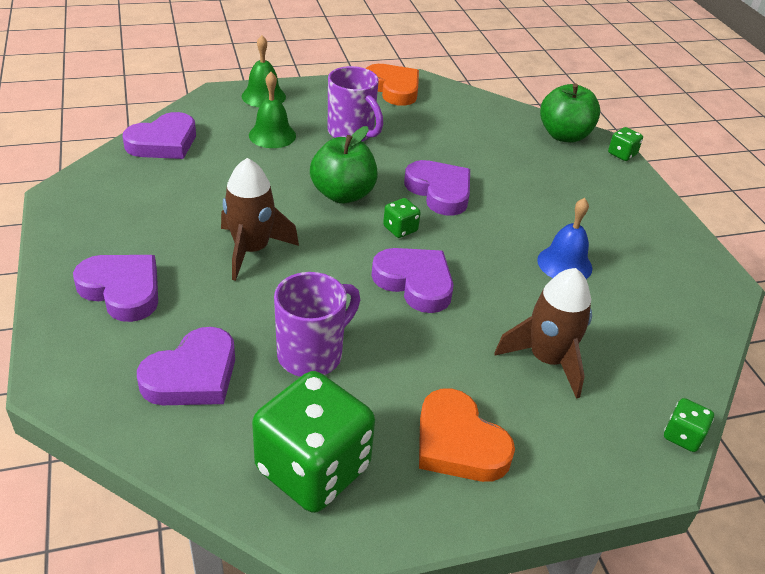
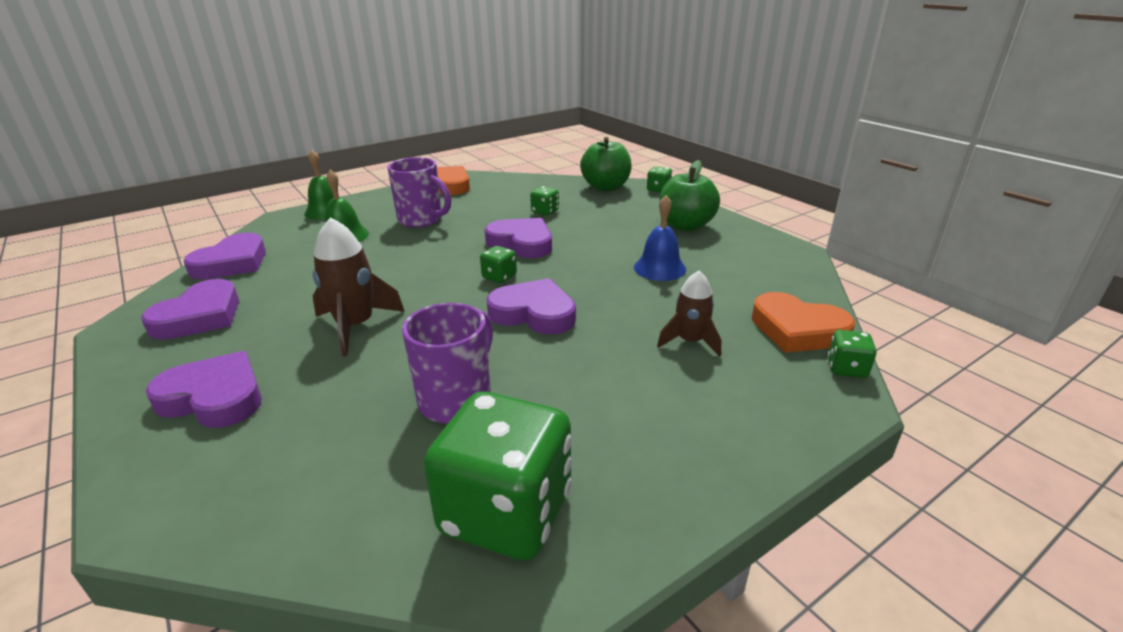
camera: 15 degrees left, 10 degrees down
(193, 375) = (325, 458): purple heart -> purple heart (200, 316)
(343, 194) = (432, 263): green apple -> green apple (685, 226)
(458, 443) = (650, 436): orange heart -> orange heart (797, 329)
(481, 154) = (545, 211): none -> green dice
(547, 359) = (690, 341): brown rocket -> brown rocket, size x0.65

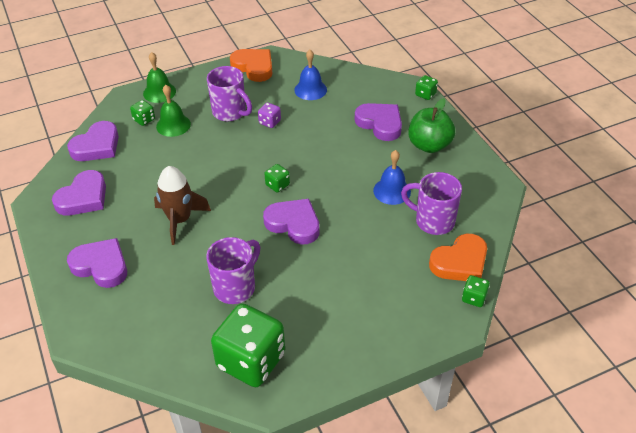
camera: 10 degrees right, 15 degrees up
(475, 224) = (269, 122): none -> purple dice
(520, 196) = (310, 89): none -> blue bell
(522, 243) = (300, 150): purple heart -> purple heart (380, 124)
(545, 211) = (325, 113): green dice -> green dice (144, 120)
(606, 187) = (383, 86): green apple -> none
(690, 341) = (386, 262): brown rocket -> none
(731, 291) = (433, 221): none -> purple mug
(797, 329) = (460, 262): orange heart -> orange heart turned 75 degrees counterclockwise

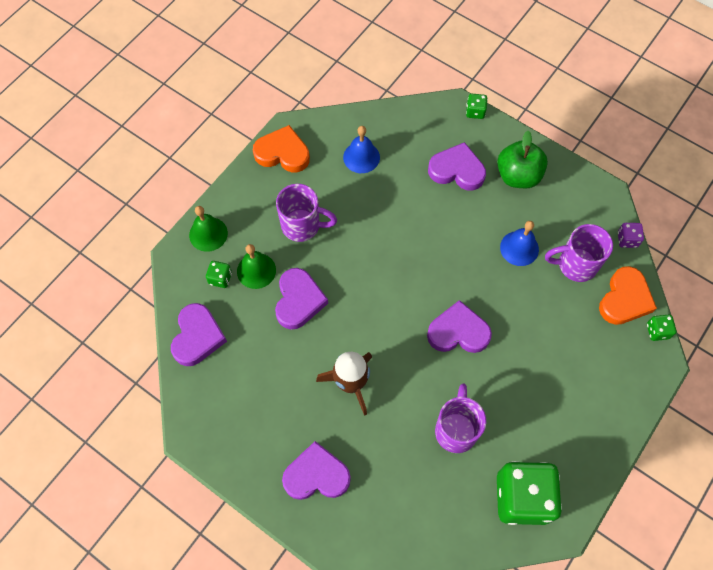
camera: 30 degrees left, 20 degrees up
(83, 197) = (235, 407): purple heart -> purple heart (299, 300)
(269, 122) = (350, 219): purple dice -> purple dice (627, 239)
(277, 185) = (412, 294): green dice -> none

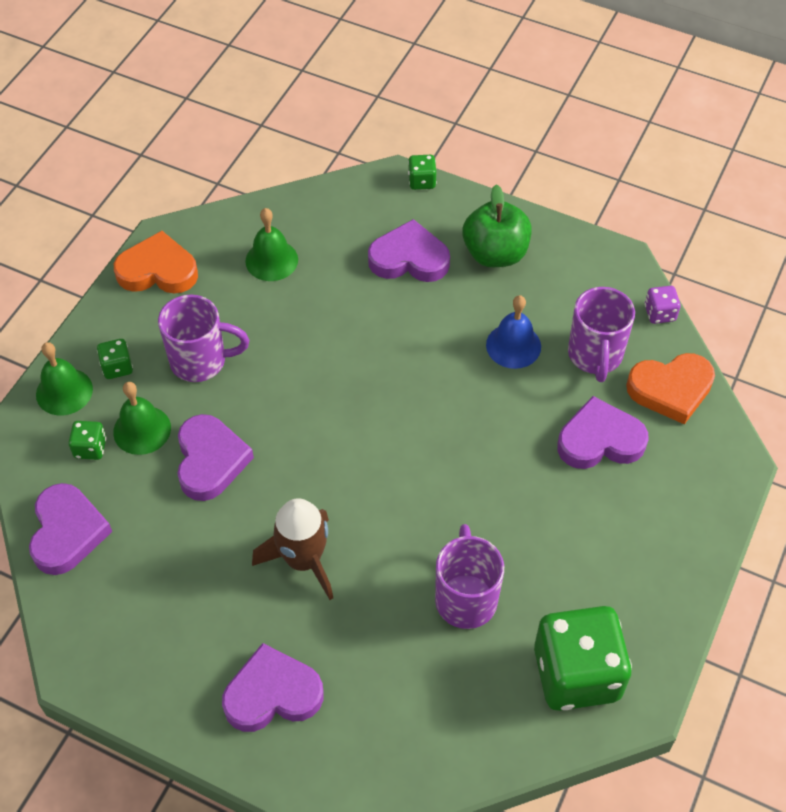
camera: 10 degrees left, 10 degrees down
(361, 157) = (271, 260): blue bell -> green bell
(458, 332) = (446, 467): purple heart -> purple heart (600, 440)
(575, 265) = (595, 355): purple mug -> purple mug turned 75 degrees counterclockwise
(624, 299) = (671, 389): orange heart -> orange heart turned 60 degrees clockwise
(657, 331) = (723, 424): green dice -> green dice (117, 367)

